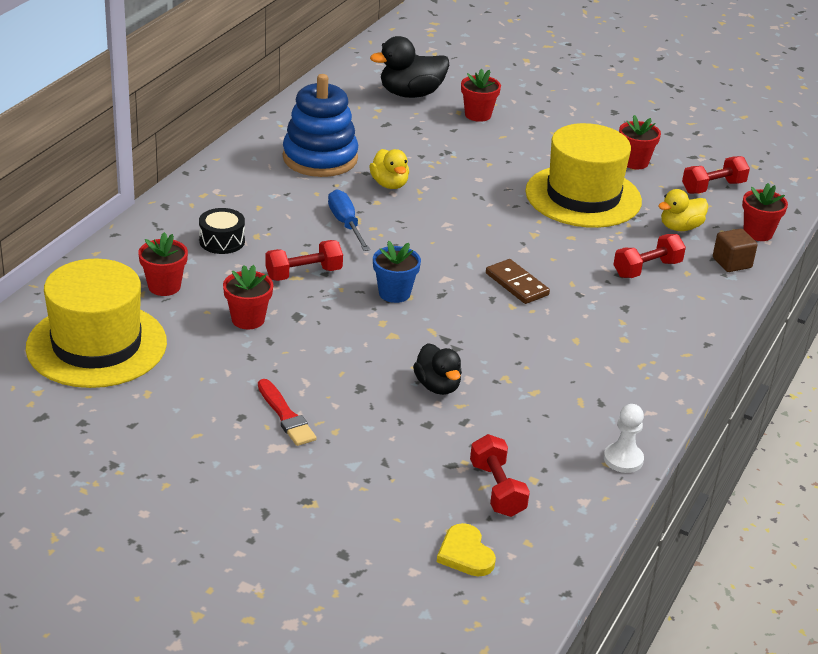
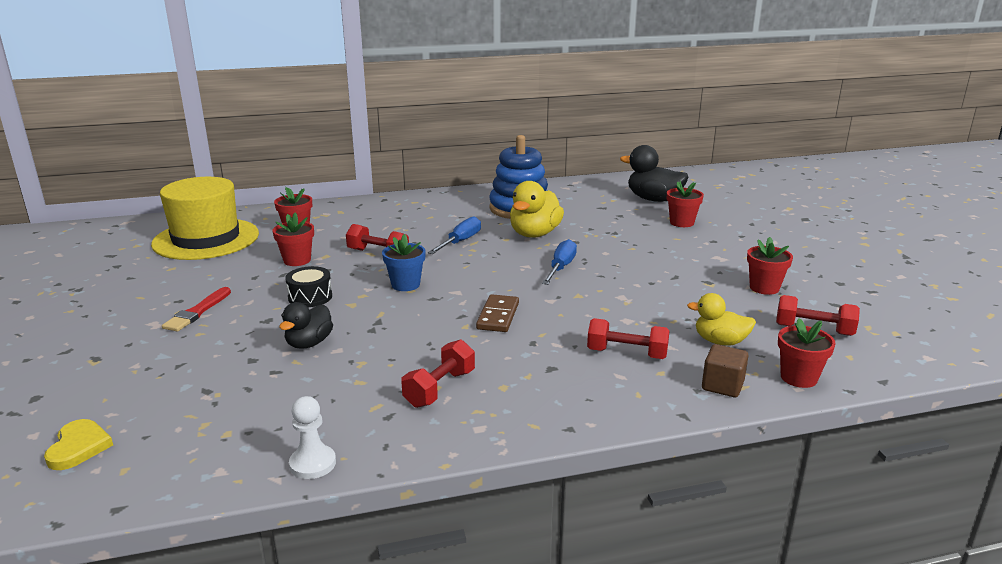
camera: 50 degrees right, 10 degrees down
(222, 241) = (373, 223): black drum -> black drum (310, 297)
(389, 184) = (534, 234): yellow duck -> yellow duck, size x1.55
(465, 554) = (79, 447): yellow heart -> yellow heart turned 150 degrees clockwise
(475, 212) = (561, 268): none -> blue screwdriver
(497, 489) = (191, 423): red dumbbell -> red dumbbell (440, 388)
(583, 196) = (669, 290): yellow hat -> none

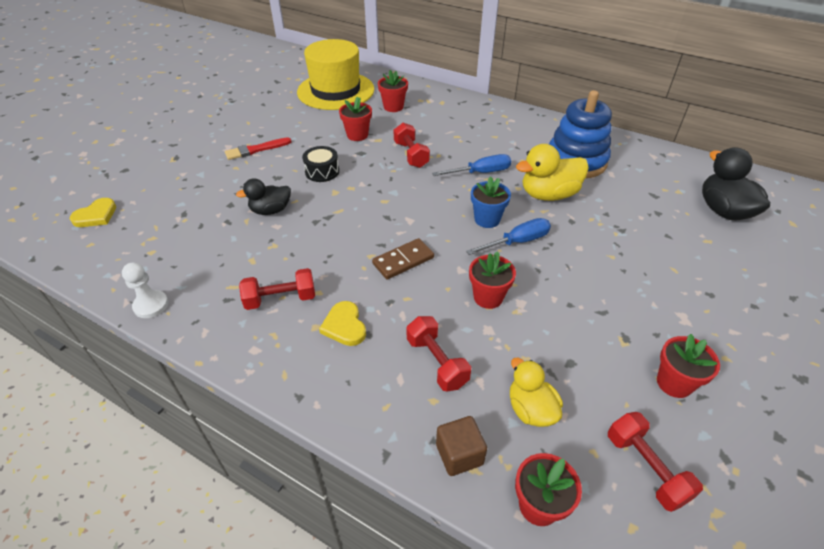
camera: 45 degrees right, 20 degrees up
(405, 285) = (388, 194): blue flower pot -> blue flower pot (487, 219)
(525, 373) = (344, 326): none -> yellow heart
(681, 222) = (710, 254): red flower pot -> red flower pot (488, 297)

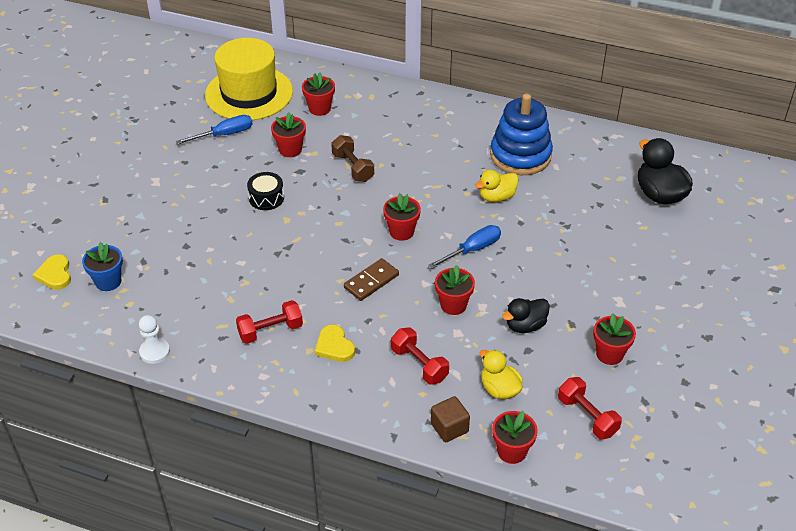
camera: 10 degrees left, 0 degrees up
(96, 215) = (55, 274): yellow heart -> yellow heart turned 135 degrees clockwise
(256, 150) = (187, 180): red brush -> none
(270, 210) = (229, 247): black duck -> black duck (525, 326)
(411, 155) = (353, 167): red dumbbell -> brown dumbbell
(445, 216) = (401, 232): none -> red flower pot
(480, 172) = (427, 180): blue screwdriver -> blue screwdriver (224, 134)
(487, 219) = (441, 230): blue flower pot -> blue flower pot (108, 281)
(548, 195) = (496, 197): yellow duck -> yellow duck, size x0.65

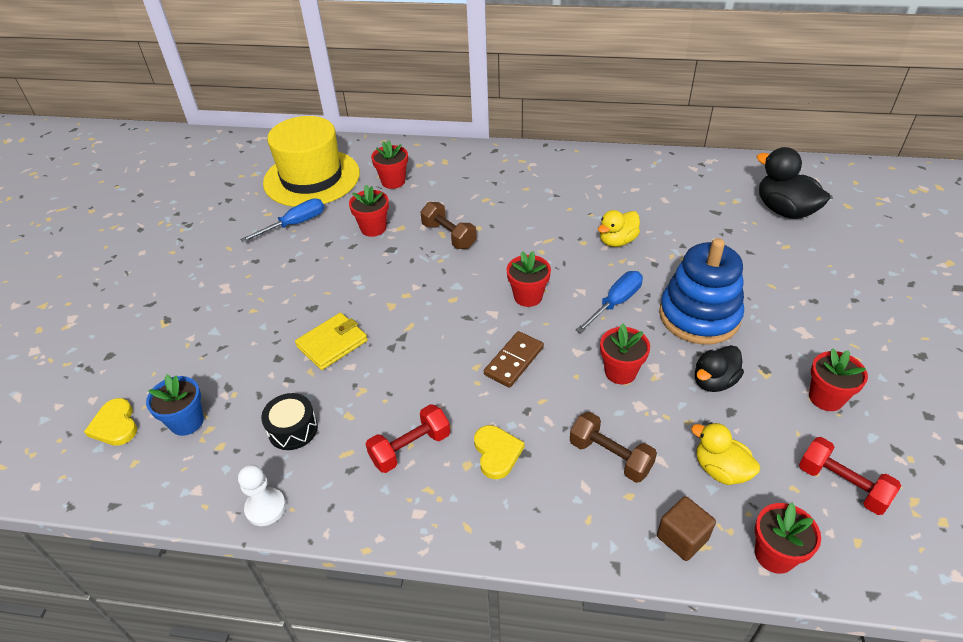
camera: 10 degrees left, 0 degrees up
(231, 242) = (332, 343): none -> yellow wallet
(266, 198) = (361, 285): black drum -> black drum (293, 429)
(334, 346) = (497, 453): yellow heart -> yellow heart turned 150 degrees counterclockwise
(419, 364) = (610, 456): red dumbbell -> brown dumbbell
(520, 155) = (623, 195): blue stacking toy -> blue stacking toy (699, 316)

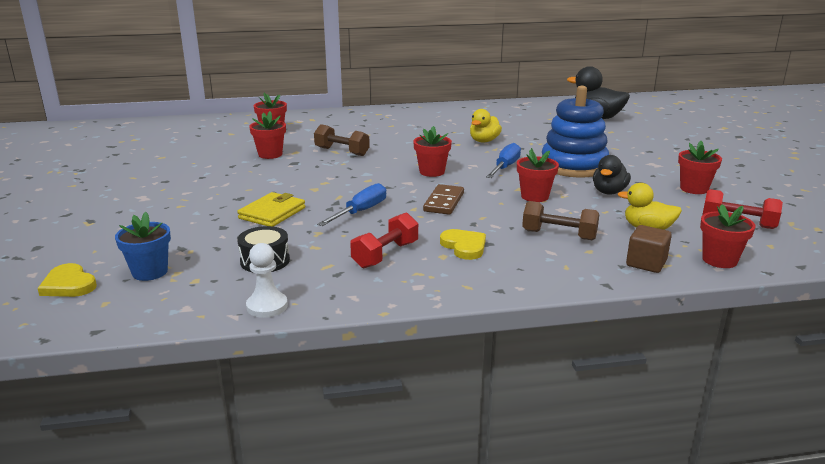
camera: 20 degrees left, 20 degrees down
(295, 224) = (192, 159): blue screwdriver -> blue screwdriver (360, 212)
(312, 178) = (193, 136): yellow hat -> none

